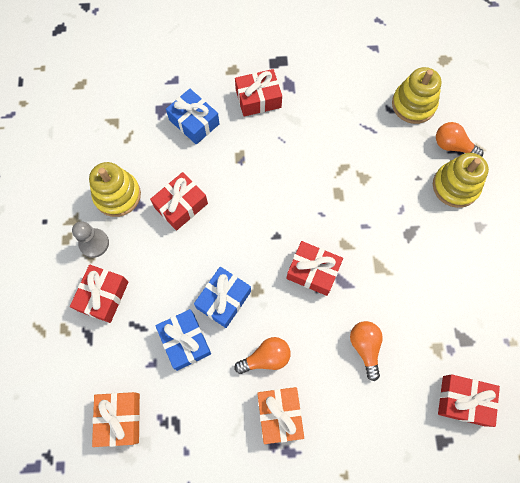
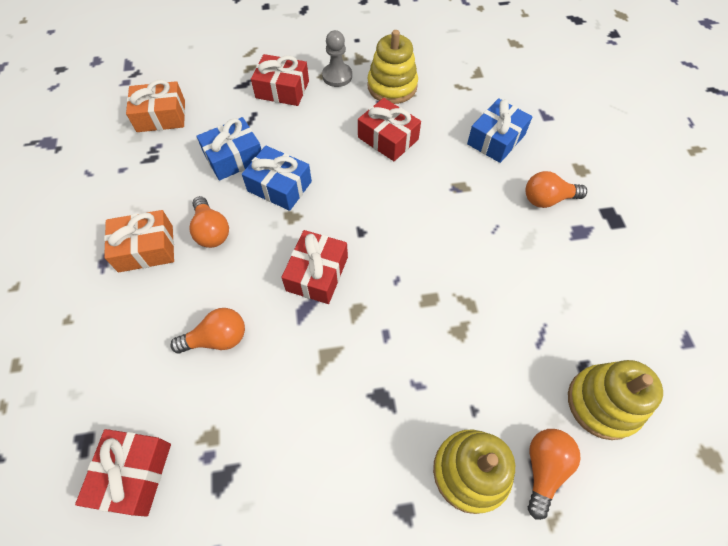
camera: 85 degrees right, 10 degrees down
(258, 99) = (547, 199): red gift -> orange light bulb

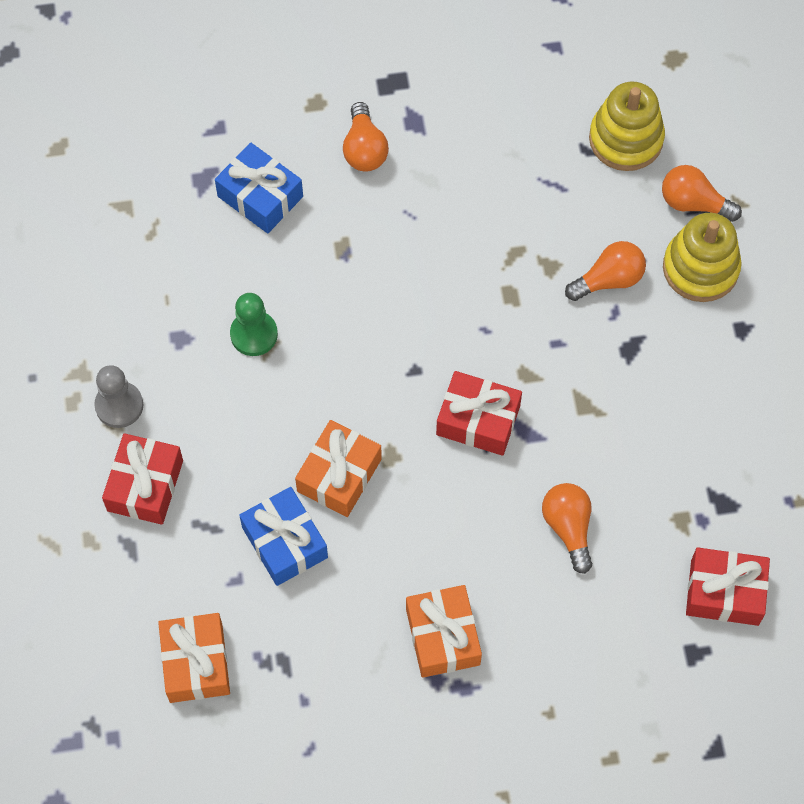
camera: 90 degrees left, 5 degrees up
(211, 231) = (414, 556): orange light bulb -> orange light bulb (608, 280)
(279, 186) = (339, 475): blue gift -> orange gift
(388, 138) = (254, 334): red gift -> green pawn
(392, 86) = (147, 326): yellow stacking toy -> none

